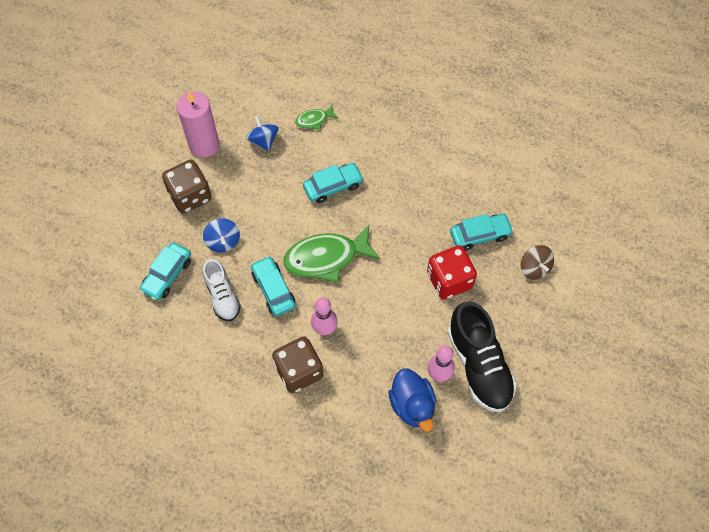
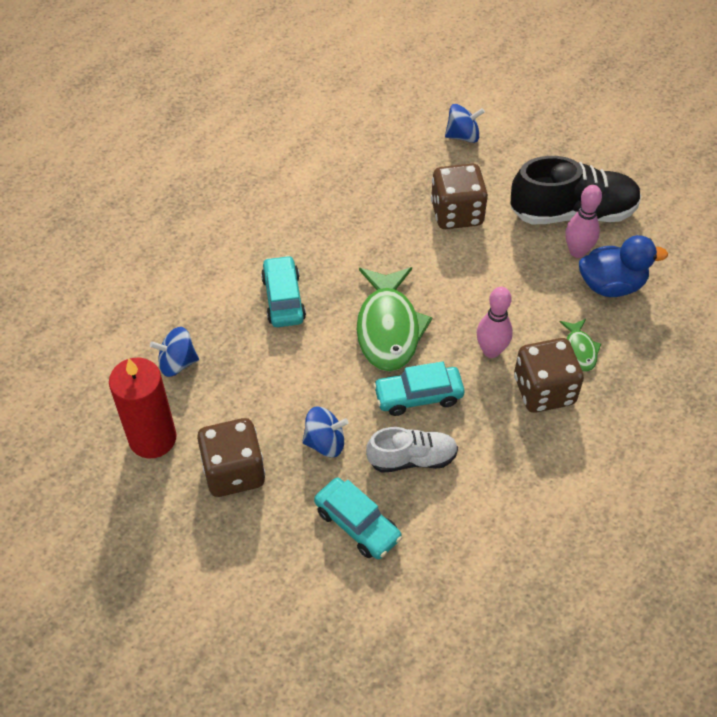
camera: 75 degrees left, 10 degrees down
(204, 145) = (152, 438): pink candle -> red candle
(314, 120) = (169, 298): green fish -> green fish (580, 350)
(449, 280) = (457, 213): red dice -> brown dice
(480, 235) = (404, 171): turquoise car -> none
(534, 268) = (463, 136): brown spinning top -> blue spinning top

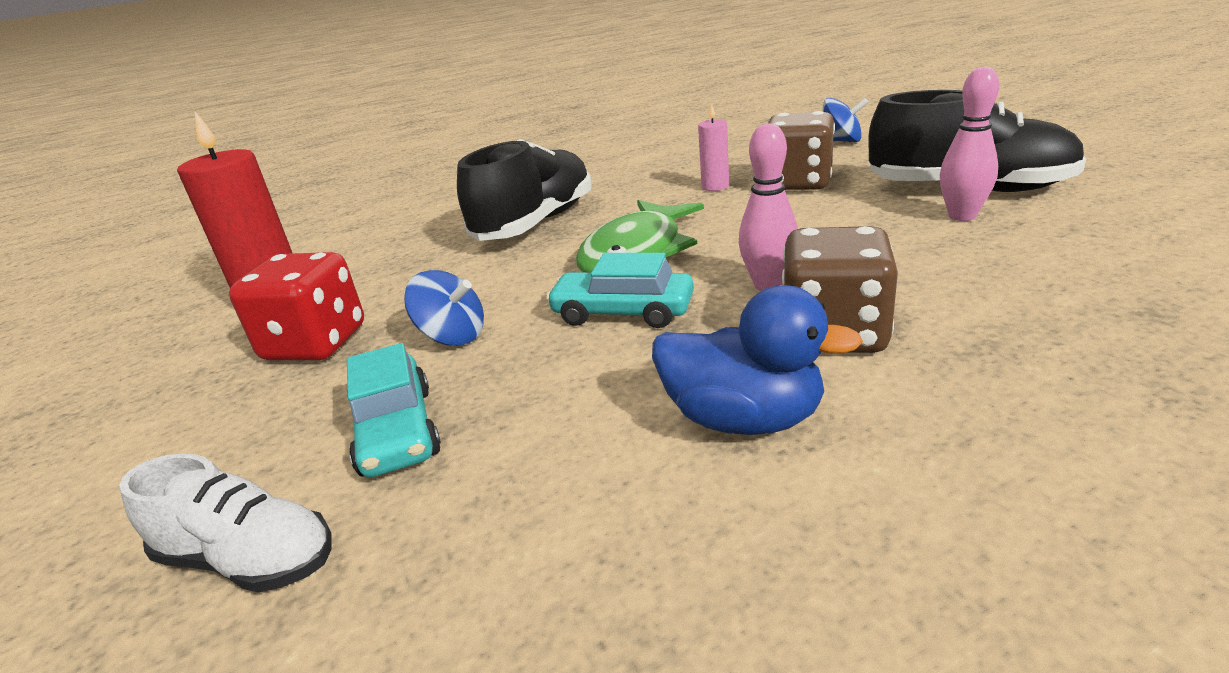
camera: 30 degrees right, 25 degrees down
(177, 363) = (375, 254): blue spinning top -> none
(234, 471) = (315, 344): brown dice -> red dice
(283, 299) = (536, 223): turquoise car -> black shoe
(396, 224) = (715, 186): none -> pink candle
(412, 459) = (554, 373): white shoe -> white shoe (249, 559)
(580, 350) = (925, 300): green fish -> none
(611, 285) = (1011, 246): blue duck -> blue duck (743, 419)

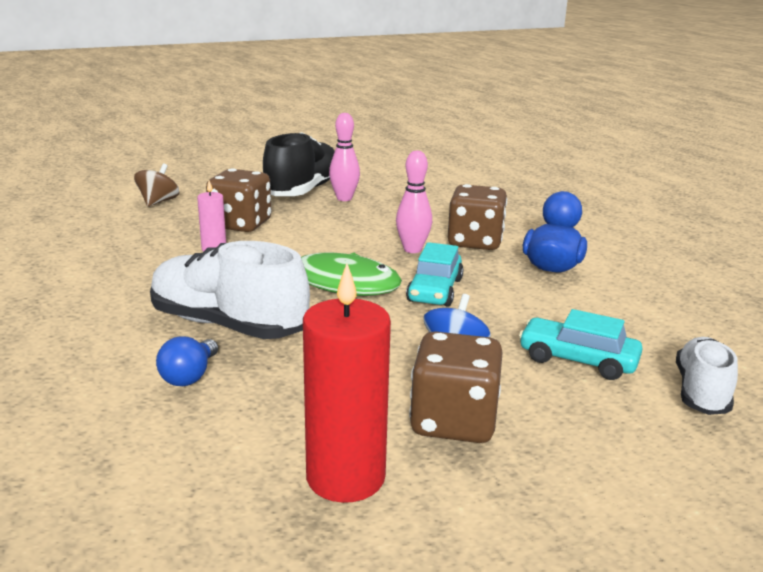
camera: 95 degrees left, 5 degrees down
(315, 344) = (453, 421): red dice -> brown dice
(397, 431) = (577, 360): turquoise car -> turquoise car turned 135 degrees counterclockwise
(450, 227) = (189, 376): none -> blue light bulb
(536, 223) = (228, 325): black shoe -> white shoe
(841, 141) = (158, 202): blue spinning top -> brown spinning top

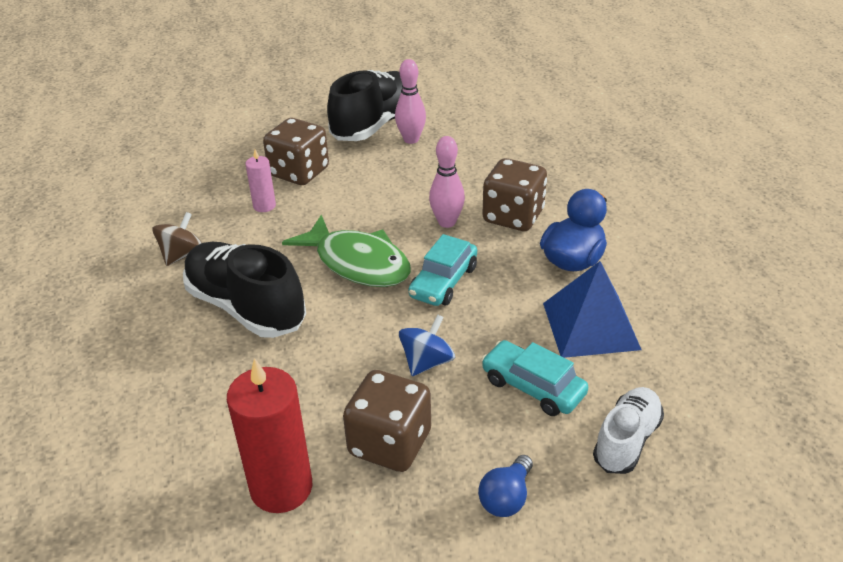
camera: 15 degrees right, 15 degrees up
(158, 202) = (234, 133): brown spinning top -> brown spinning top (182, 255)
(189, 376) = (198, 364): blue light bulb -> blue light bulb (506, 498)
(228, 325) = (246, 307): white shoe -> black shoe
(602, 310) = (591, 325): none -> blue pyramid

